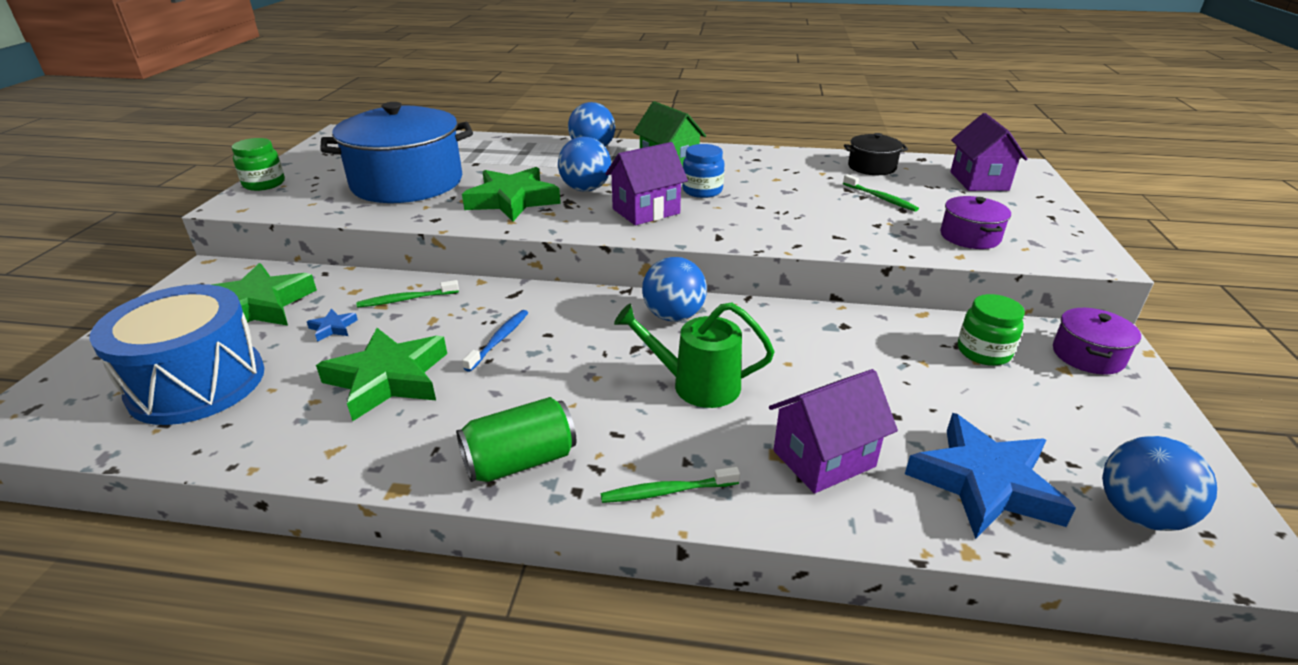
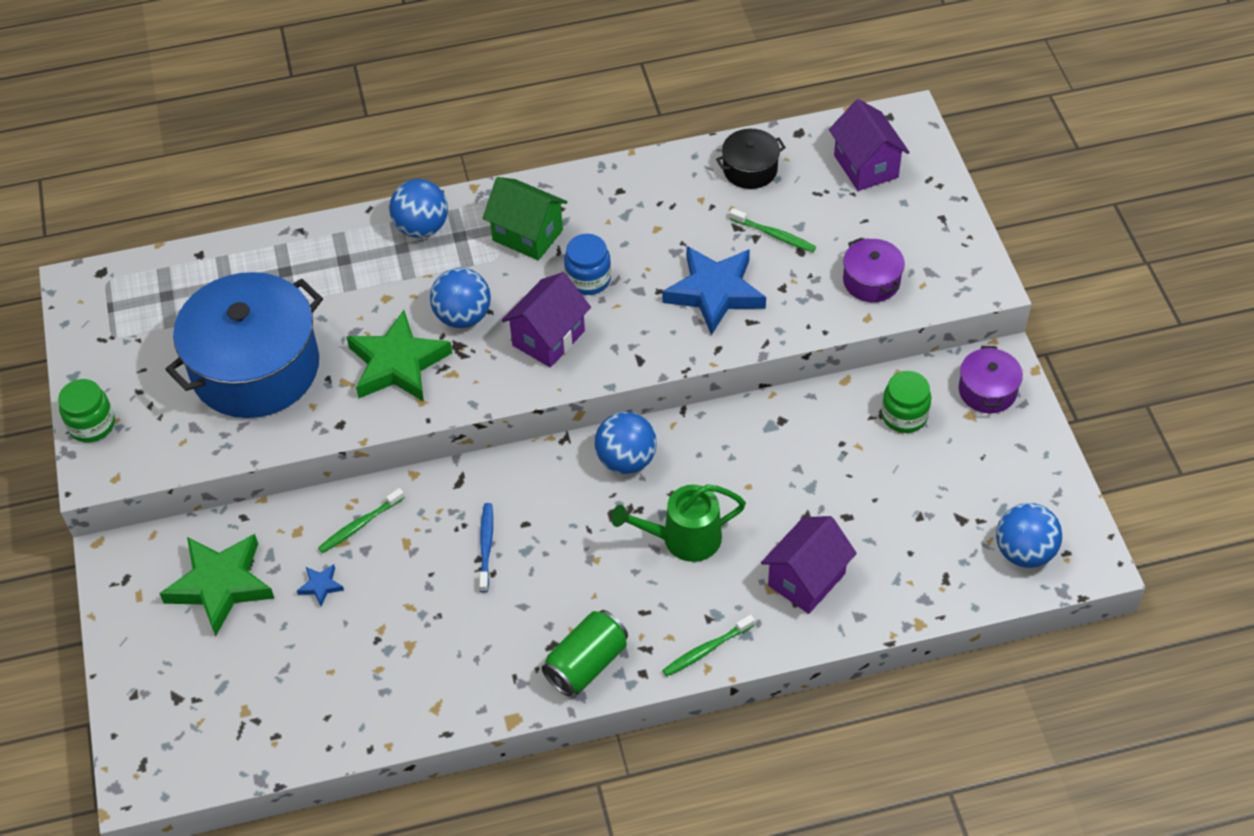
camera: 20 degrees left, 20 degrees up
(197, 383) = (259, 689): blue drum -> none
(388, 379) = (422, 625): green star -> none
(984, 483) = (922, 561): blue star -> blue star (715, 293)

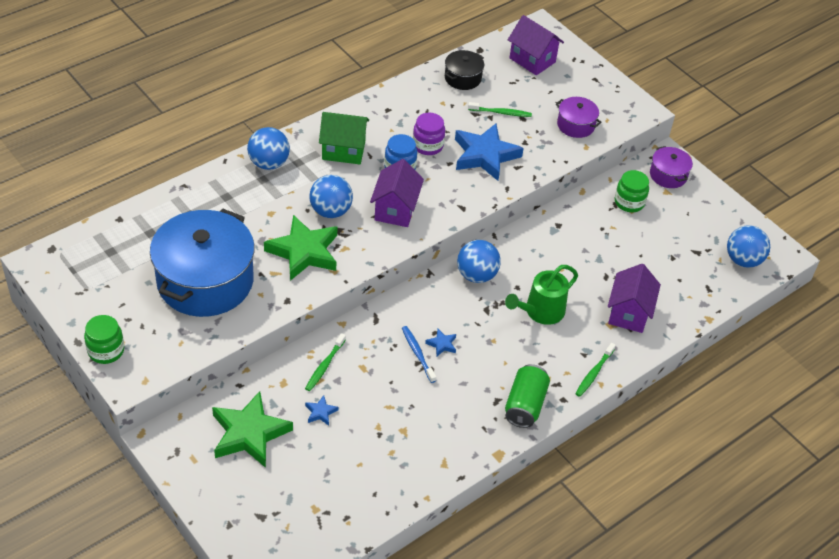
camera: 30 degrees left, 5 degrees down
(525, 543) = (442, 344): none -> blue star
(644, 257) = (428, 145): none -> purple jar

